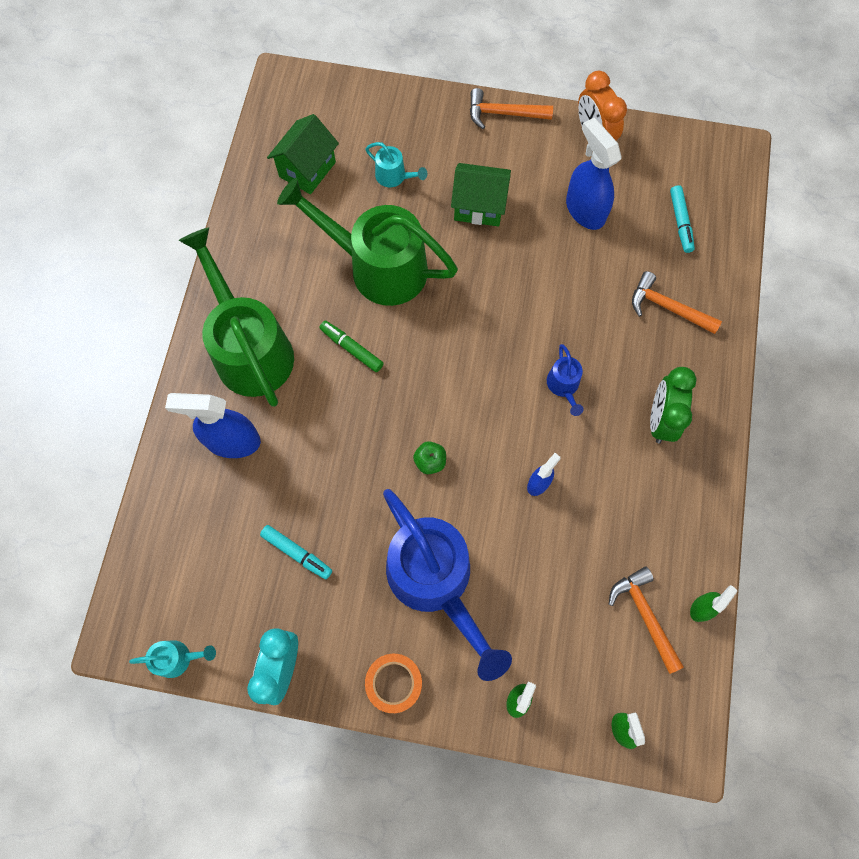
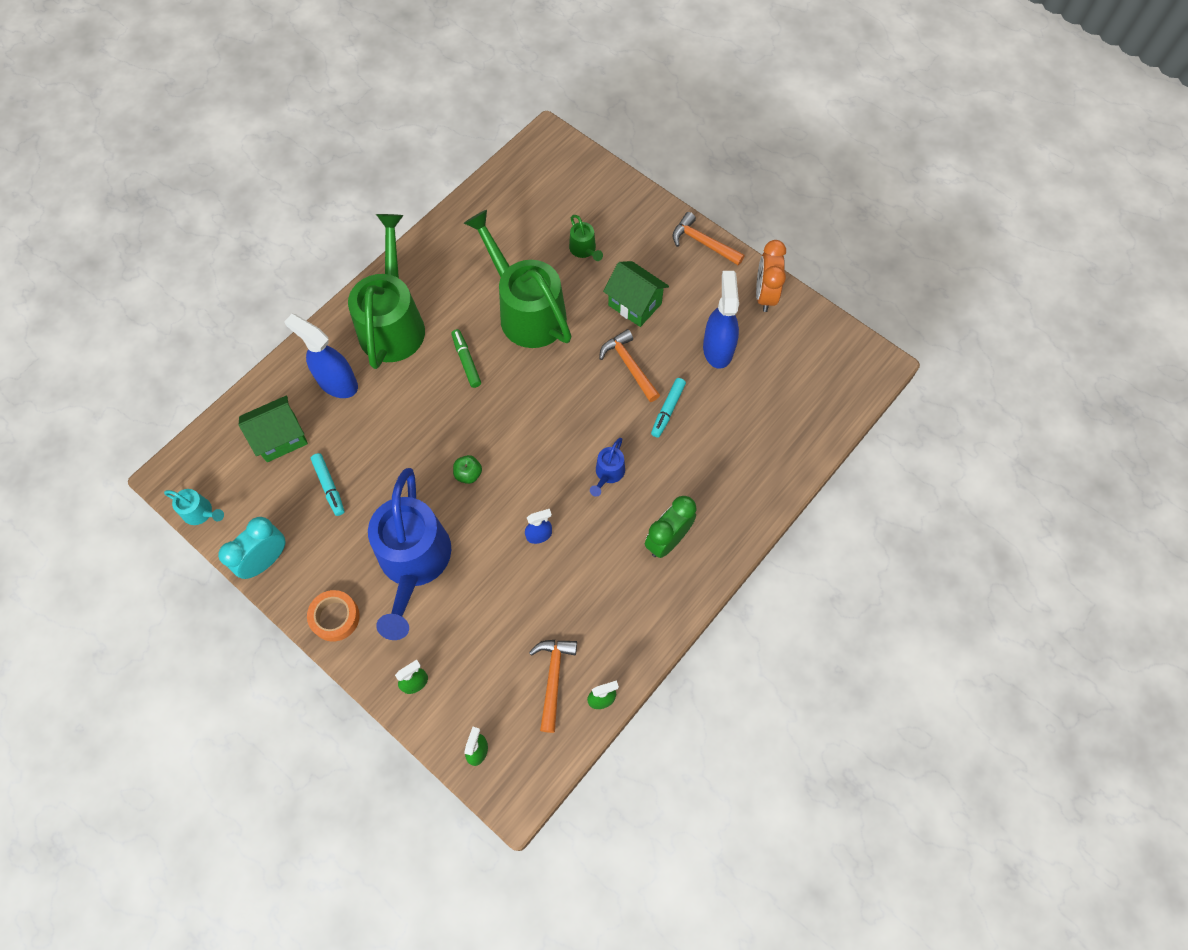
camera: 30 degrees right, 5 degrees down
(307, 169) = (522, 213): green house -> green house (281, 438)
(394, 177) = (584, 250): turquoise watering can -> green watering can
(667, 307) = (733, 457): orange hammer -> orange hammer (629, 365)
(680, 222) = (790, 397): turquoise marker -> turquoise marker (667, 410)

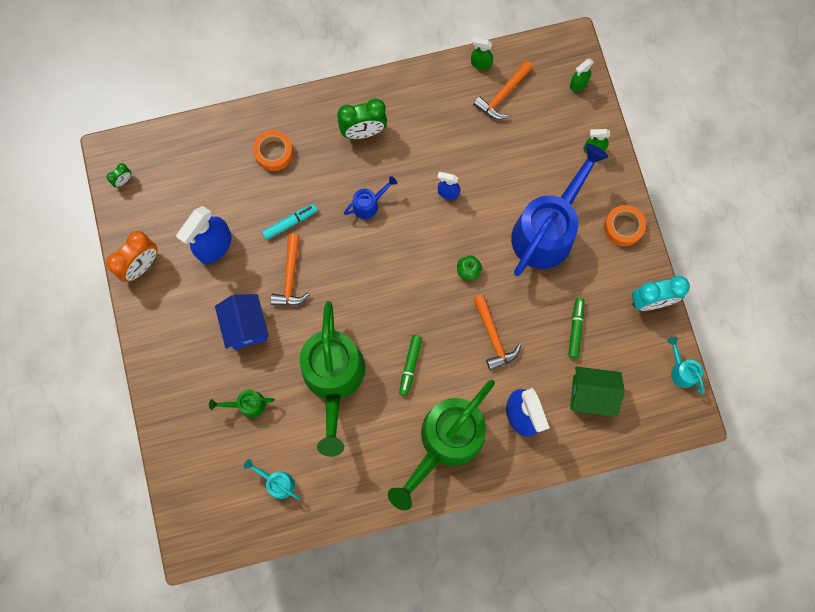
camera: 145 degrees left, 10 degrees up
(329, 486) = (575, 329): turquoise marker -> green marker
(515, 214) = (277, 482): none -> turquoise watering can
(584, 250) = (247, 404): green watering can -> green watering can turned 105 degrees counterclockwise
(634, 304) = (246, 326): green house -> blue house
(703, 243) = (148, 345): orange hammer -> orange hammer (493, 337)
(736, 462) = (274, 152): none -> orange tape
(846, 350) = (123, 180): none -> green clock

